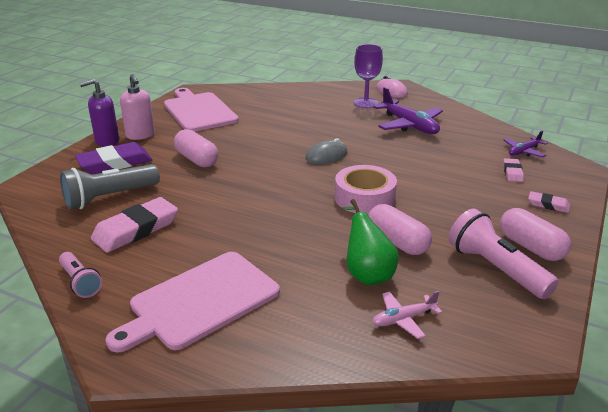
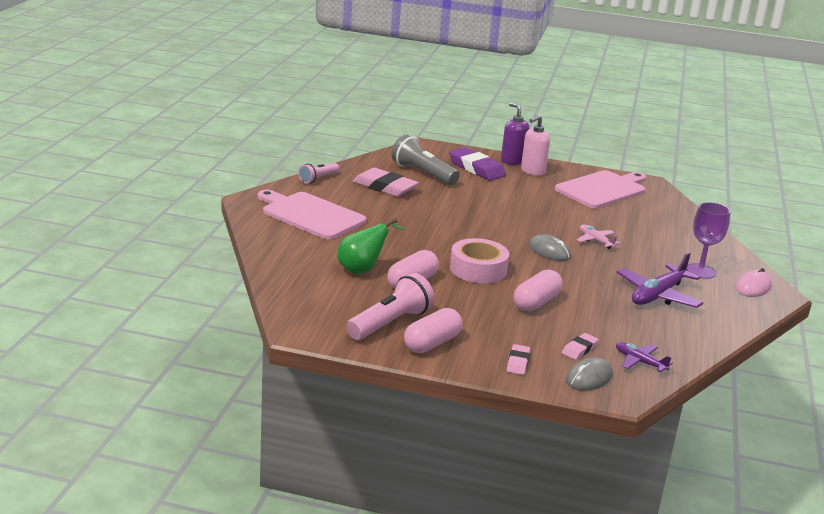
camera: 75 degrees right, 5 degrees down
(196, 159) = (503, 197): pink capsule -> pink capsule (536, 302)
(403, 319) = (312, 282): pink plane -> pink plane (595, 241)
(512, 172) = (579, 349): pink eraser -> pink eraser turned 45 degrees counterclockwise
(560, 176) = (589, 378): none -> grey mouse

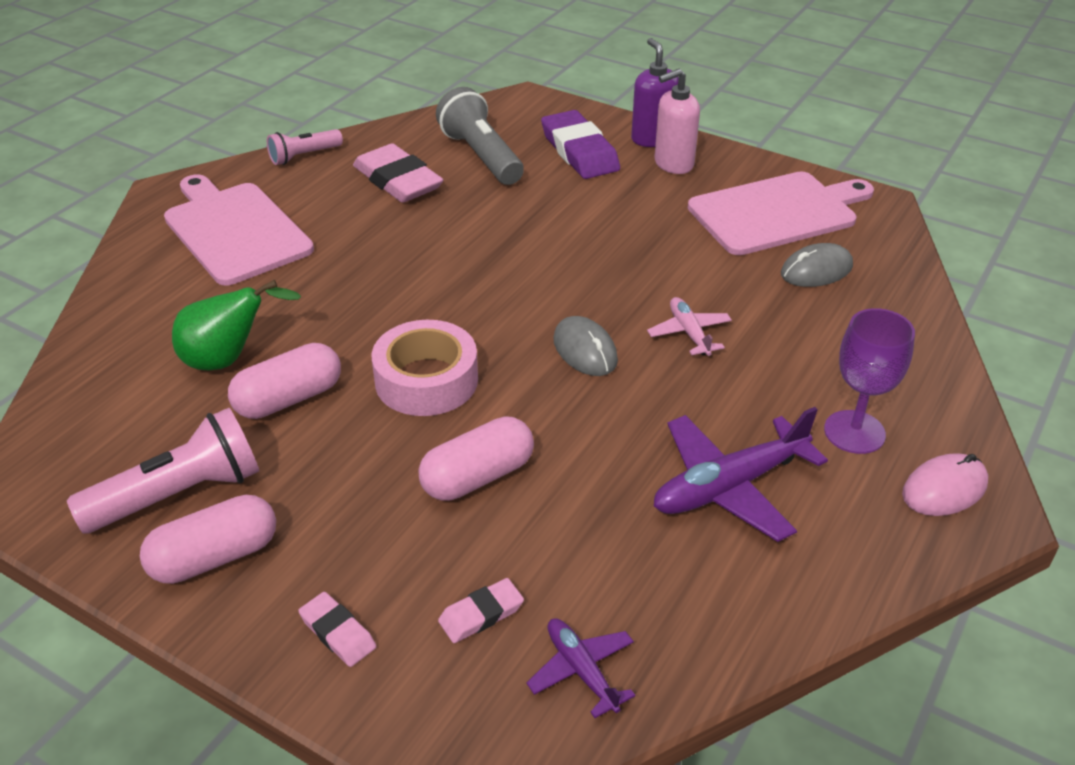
camera: 20 degrees right, 15 degrees up
(518, 362) = (337, 633): pink eraser -> pink eraser turned 75 degrees counterclockwise
(589, 378) = (448, 701): grey mouse -> grey mouse (816, 270)

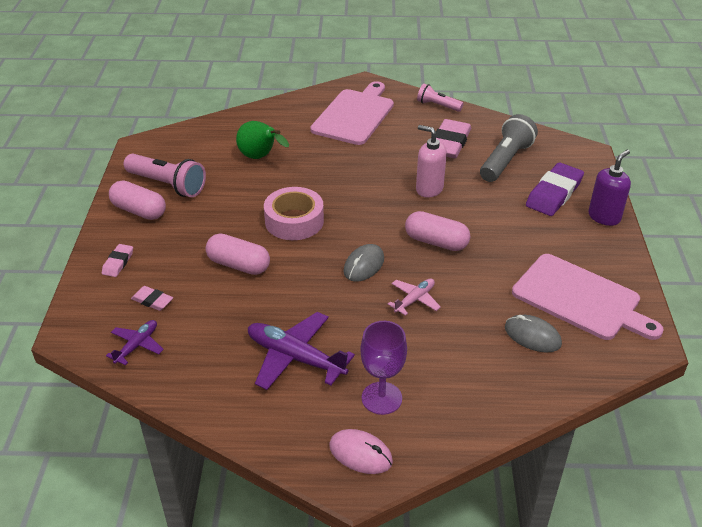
camera: 60 degrees right, 0 degrees up
(289, 399) = (248, 186): pink capsule -> pink capsule (436, 242)
(673, 164) = (585, 235): pink soap dispenser -> pink soap dispenser (429, 189)

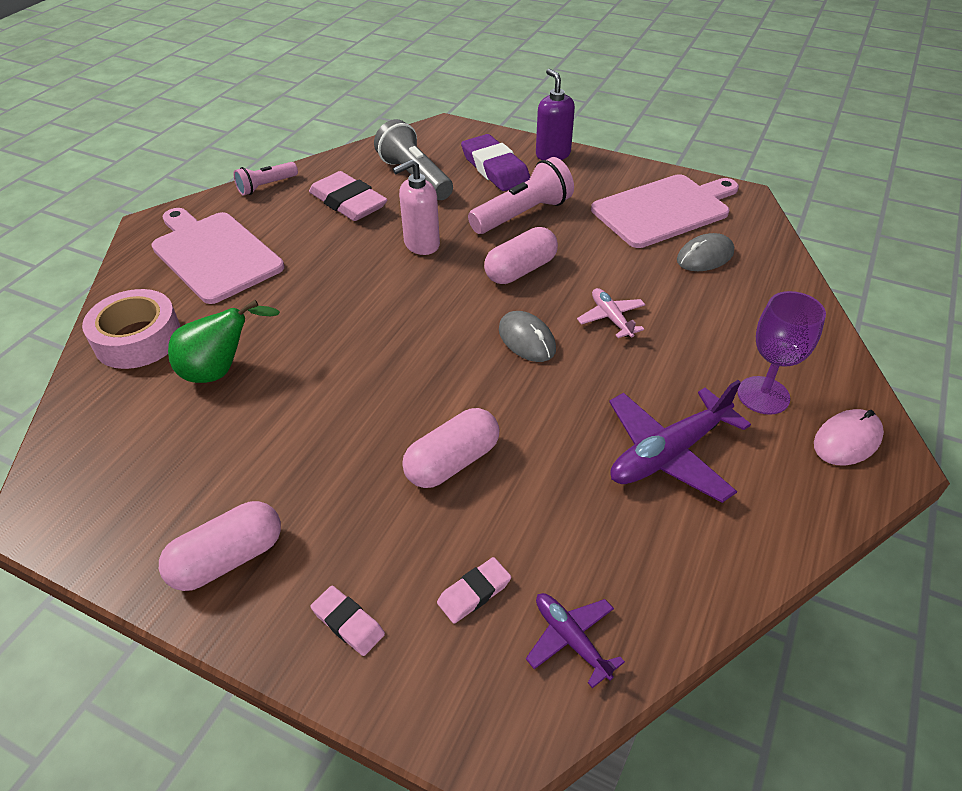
camera: 65 degrees left, 5 degrees up
(167, 185) = (189, 501): pink flashlight -> pink flashlight (522, 214)
(294, 221) = (396, 377): pink tape -> pink tape (138, 339)

